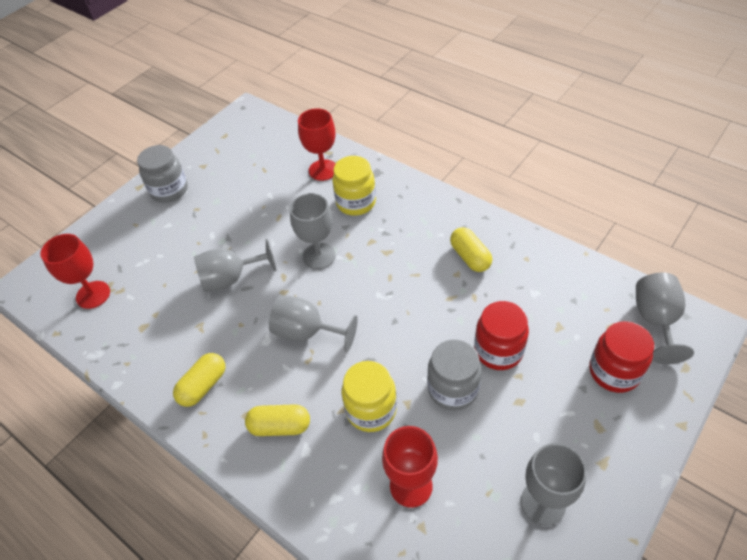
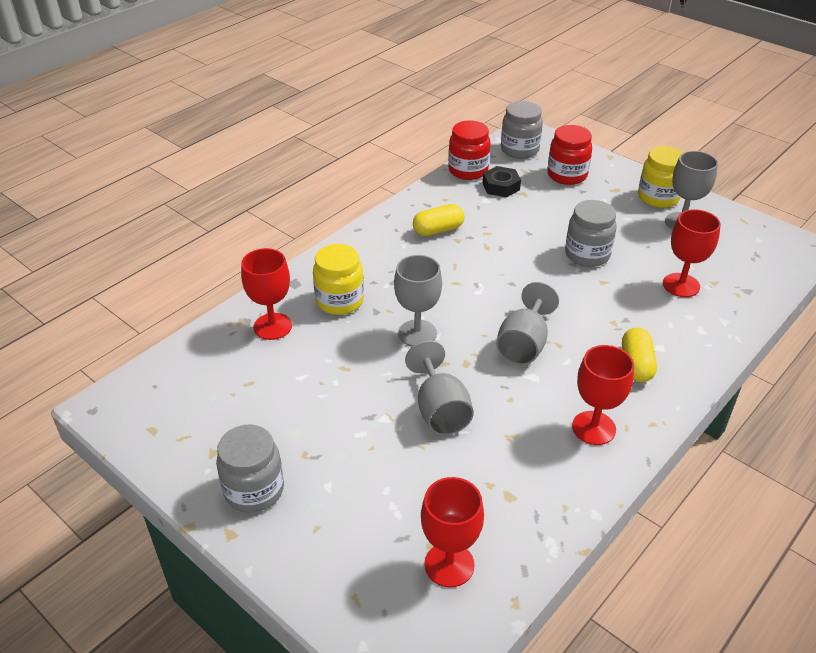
camera: 90 degrees left, 10 degrees down
(203, 386) = (593, 428): yellow capsule -> red goblet
(371, 410) = (612, 303): yellow jar -> yellow jar (658, 197)
(498, 350) = (547, 226): red jar -> red jar (468, 170)
(566, 305) = (501, 186): none -> black nut
(655, 321) = (519, 150): grey goblet -> grey jar

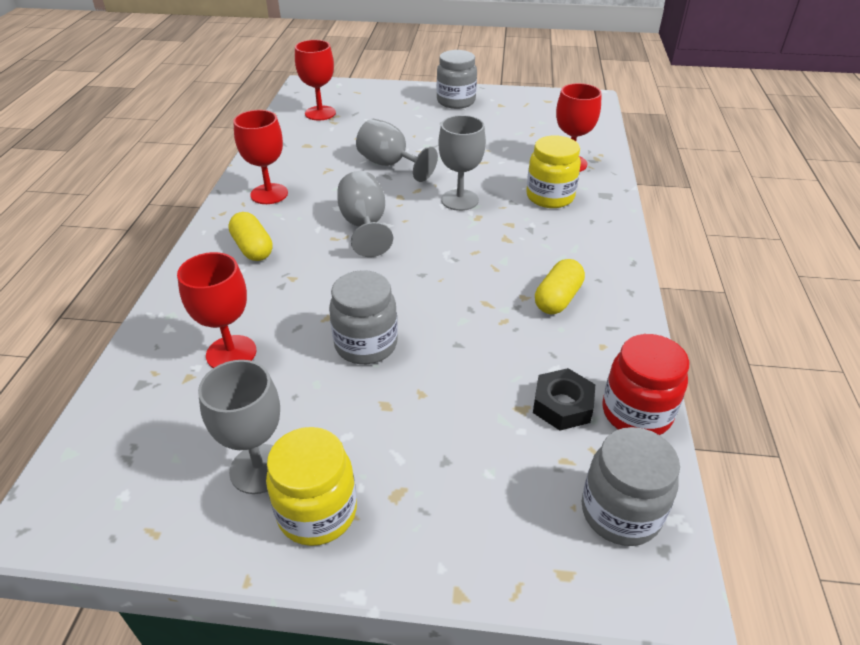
camera: 145 degrees right, 0 degrees up
(567, 175) = (494, 486): red jar -> none

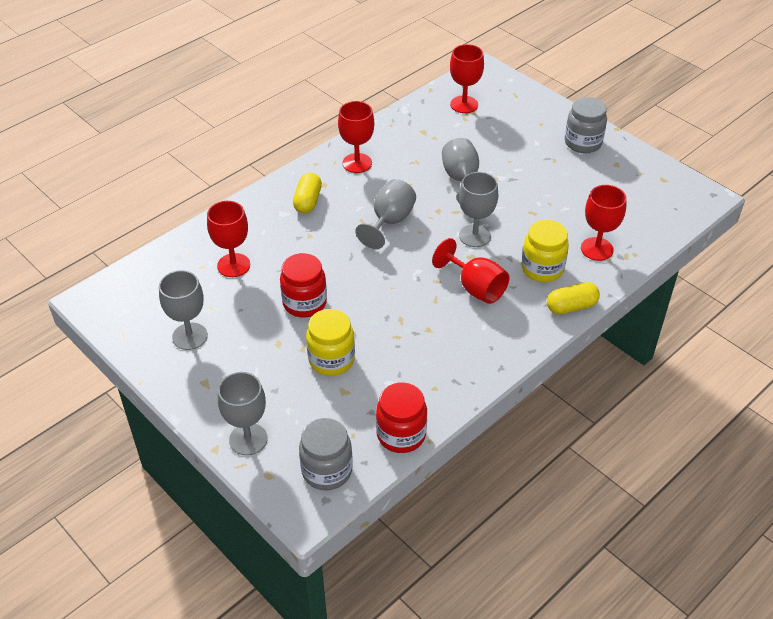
camera: 40 degrees right, 5 degrees up
(317, 512) = (194, 373): yellow jar -> yellow jar (331, 360)
(366, 345) = (304, 303): grey jar -> red jar
(485, 546) = (248, 439): none -> grey goblet
(516, 239) = (475, 287): none -> red goblet
(557, 299) = (447, 343): yellow capsule -> yellow capsule (571, 306)
(562, 405) = (367, 404): black nut -> none

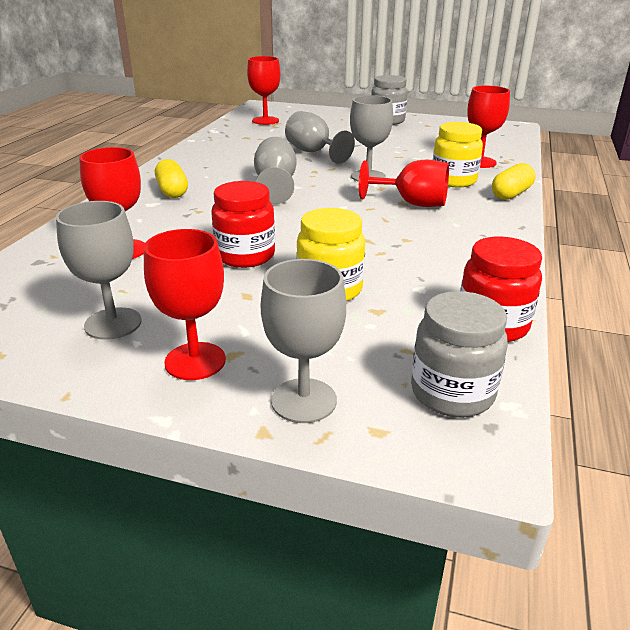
camera: 30 degrees left, 15 degrees down
(357, 163) = (201, 162): red goblet -> red goblet (195, 361)

